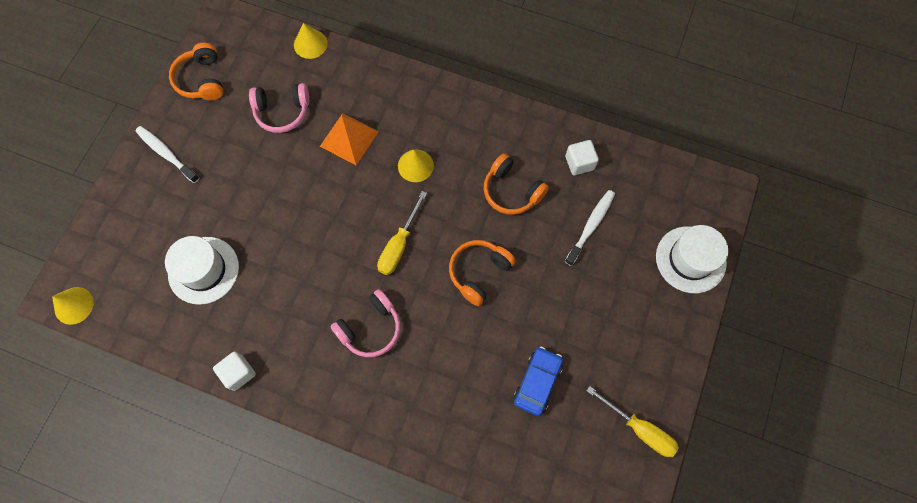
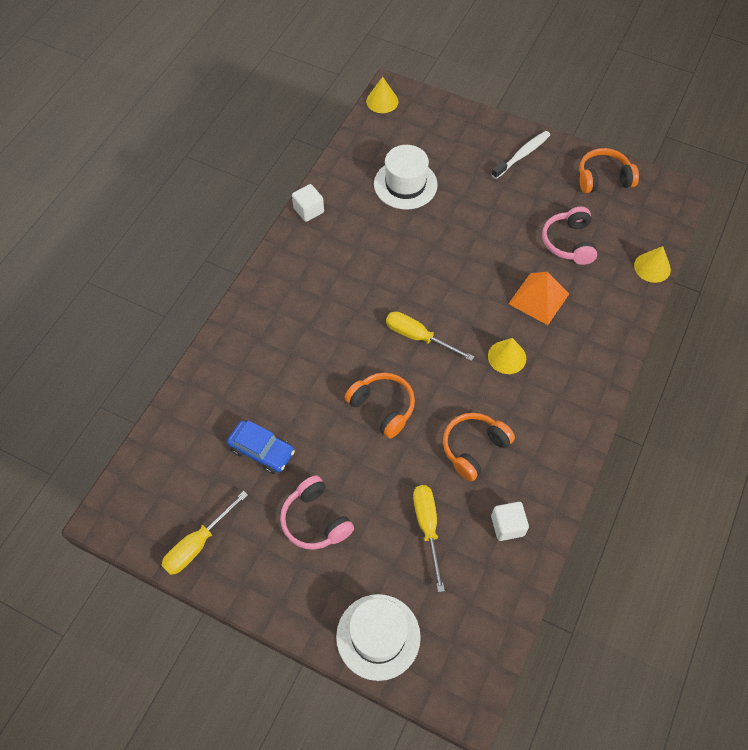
camera: 95 degrees right, 10 degrees down
(370, 328) = (336, 309): pink headphones -> pink headphones (315, 520)
(591, 226) = (427, 527): white toothbrush -> yellow screwdriver

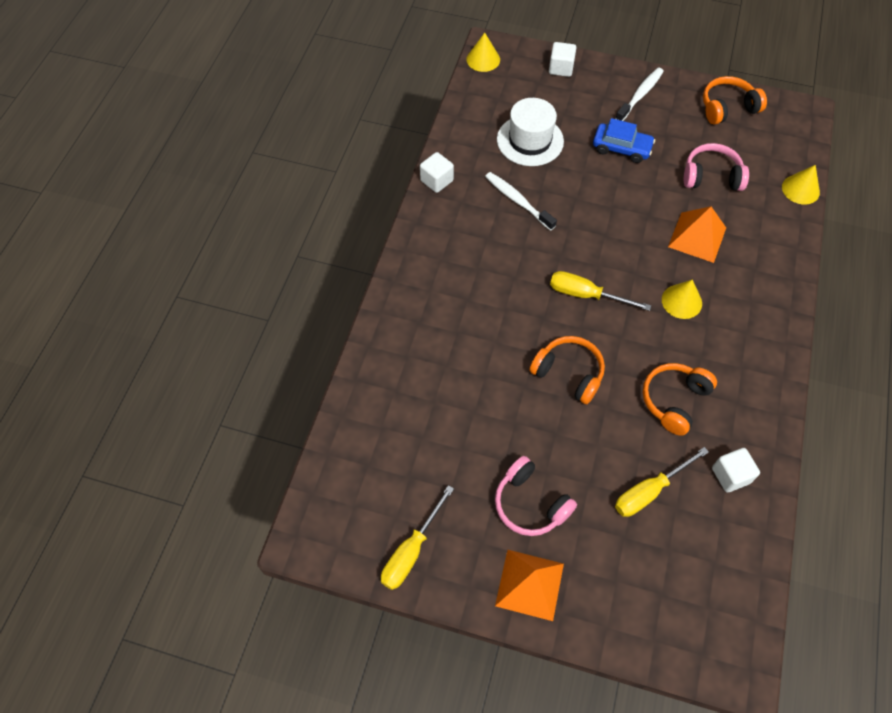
camera: 10 degrees left, 0 degrees up
(262, 450) = (454, 439): blue car -> blue car (621, 148)
(295, 592) = (529, 584): none -> orange pyramid
(378, 240) = (518, 201): none -> white toothbrush
(378, 636) = (629, 616): white hat -> none
(427, 527) = (649, 491): yellow screwdriver -> yellow screwdriver turned 105 degrees counterclockwise
(453, 119) = (561, 68): none -> white cube
(569, 242) = (711, 176): pink headphones -> pink headphones turned 105 degrees clockwise

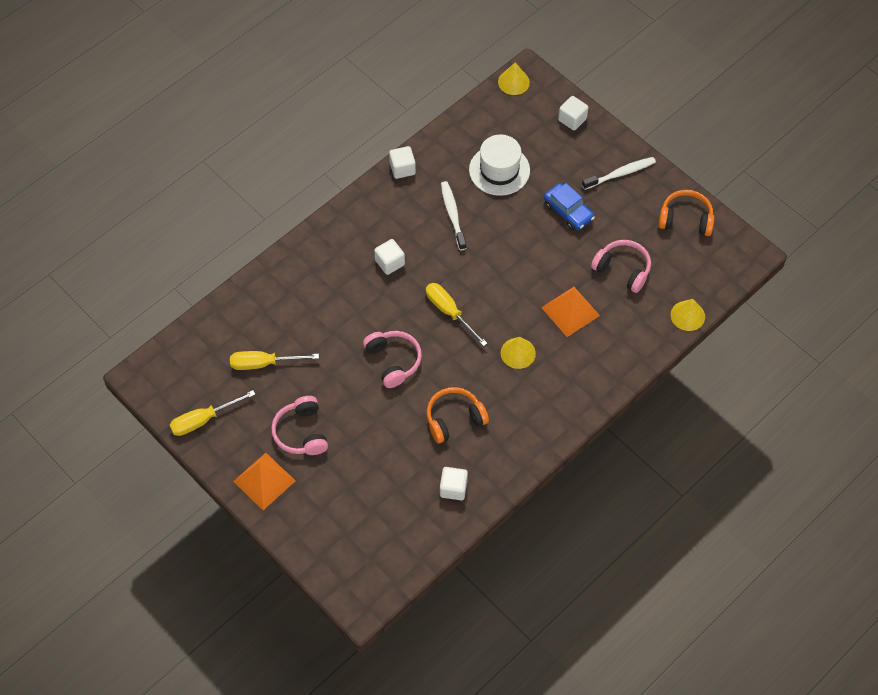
camera: 30 degrees right, 0 degrees up
(491, 276) = (390, 263): none -> white cube
(568, 373) = (393, 361): orange headphones -> pink headphones
(649, 491) = (388, 468): yellow screwdriver -> yellow screwdriver (263, 363)

